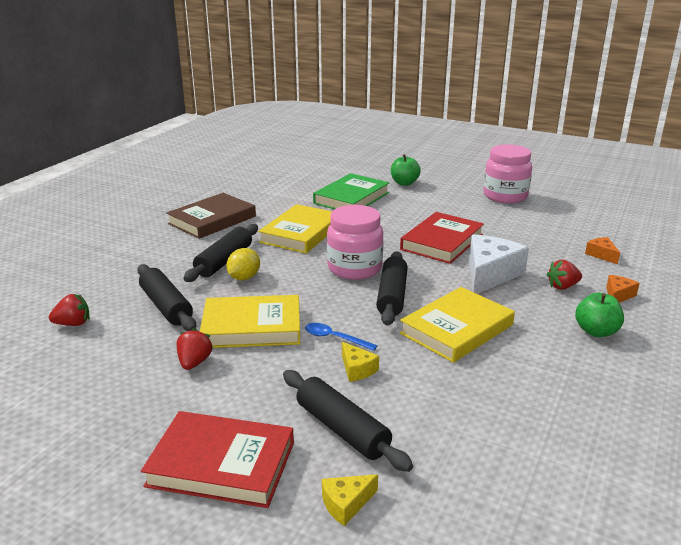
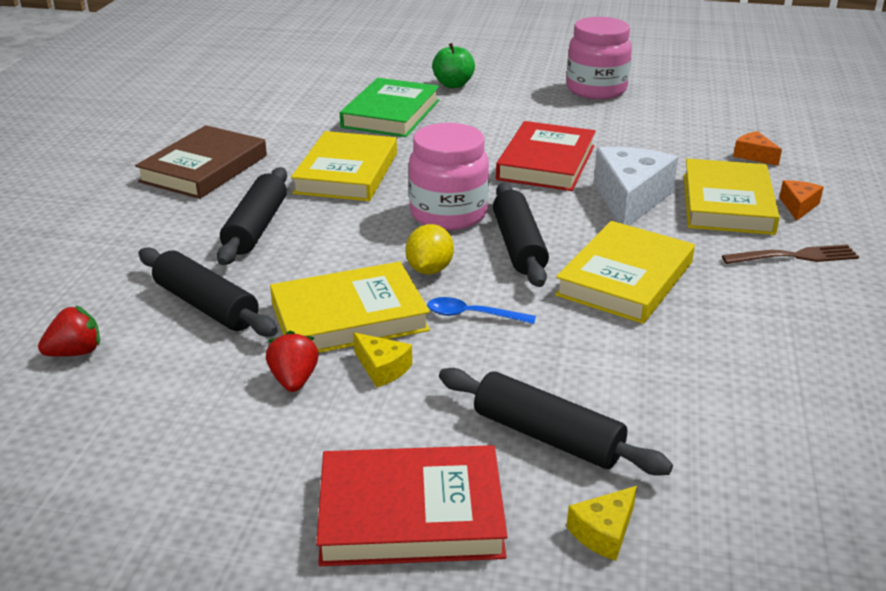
camera: 15 degrees left, 5 degrees up
(244, 278) = (299, 248): yellow lemon -> yellow lemon (429, 269)
(357, 369) = (524, 353): yellow cheese -> yellow cheese (382, 368)
(562, 286) = (727, 203): red strawberry -> yellow book
(596, 331) = (795, 256): green apple -> brown fork

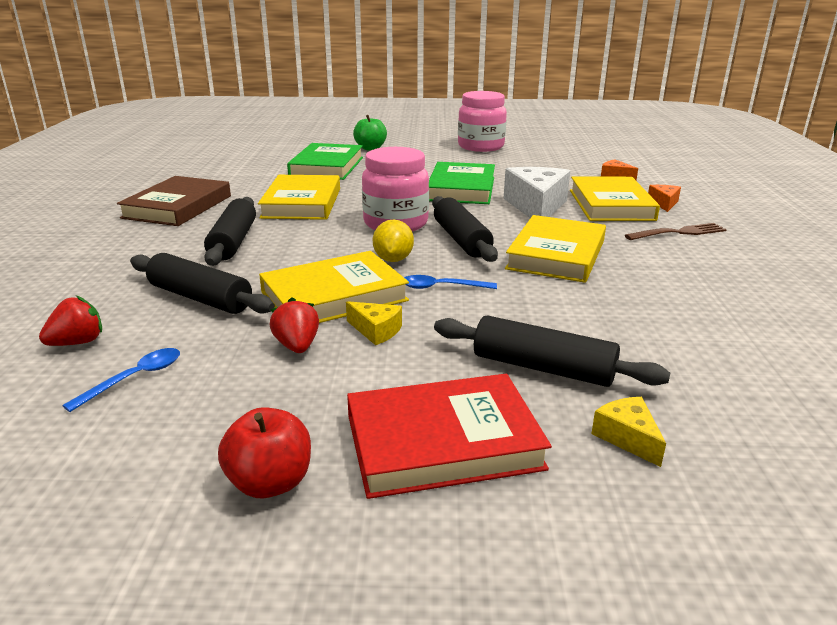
camera: 10 degrees left, 5 degrees down
(125, 403) = (134, 378): none -> blue spoon
(233, 537) = (270, 482): none -> red apple
(546, 162) = (461, 189): red book -> green book
(603, 532) = (627, 437): yellow cheese -> yellow cheese turned 120 degrees clockwise

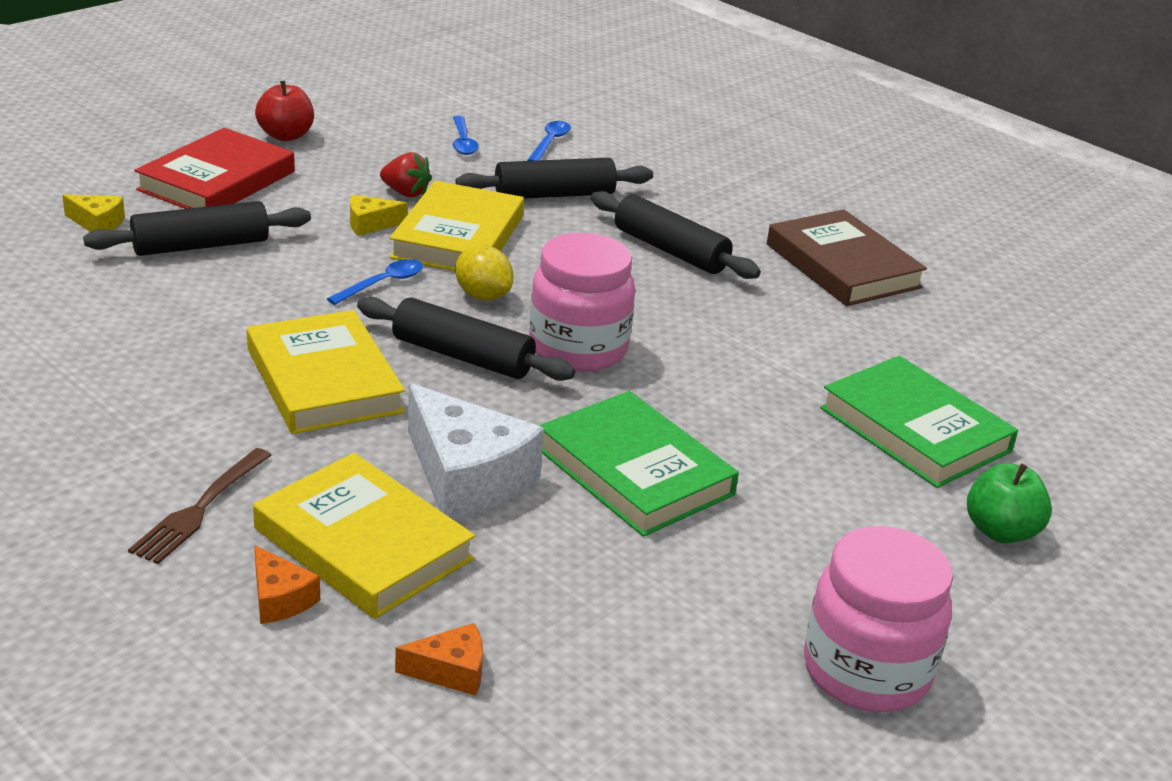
camera: 130 degrees right, 5 degrees up
(77, 342) = (550, 143): red strawberry -> blue spoon
(302, 203) = (748, 333): yellow book -> none

